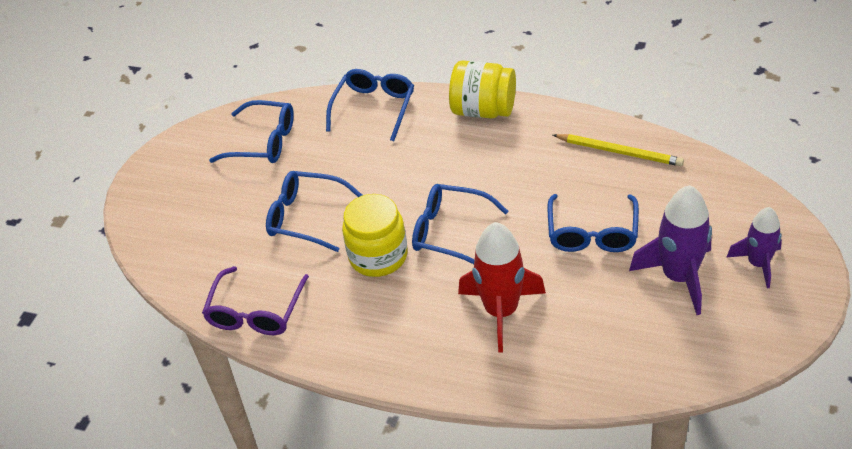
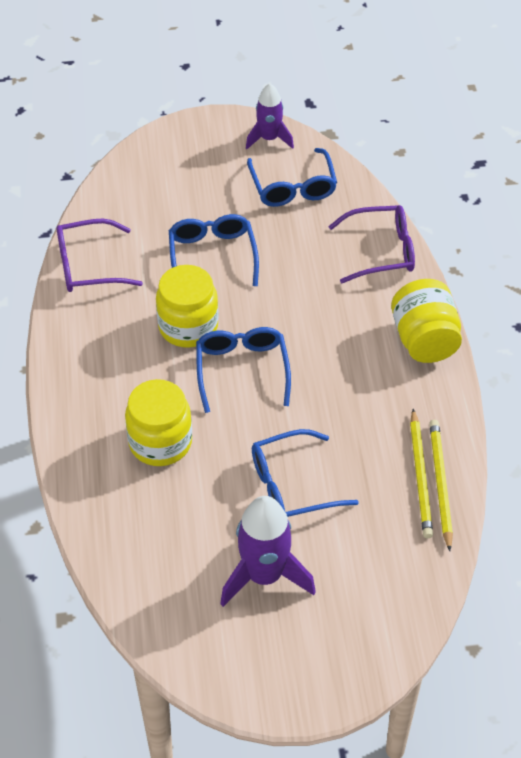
camera: 60 degrees right, 5 degrees up
(374, 108) = (382, 251): blue glasses -> purple glasses
(501, 311) = (160, 442): red rocket -> yellow jar
(632, 143) = (440, 484): none -> yellow pencil
(758, 264) = (313, 643): purple rocket -> purple rocket (269, 139)

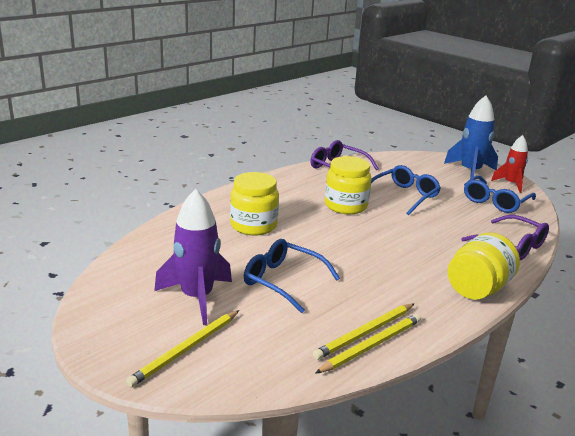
camera: 50 degrees right, 25 degrees down
(211, 149) = (470, 172): none -> blue rocket
(242, 370) = (343, 232): blue glasses -> none
(269, 139) = (511, 184): purple rocket -> red rocket
(342, 629) = (186, 349): none -> yellow pencil

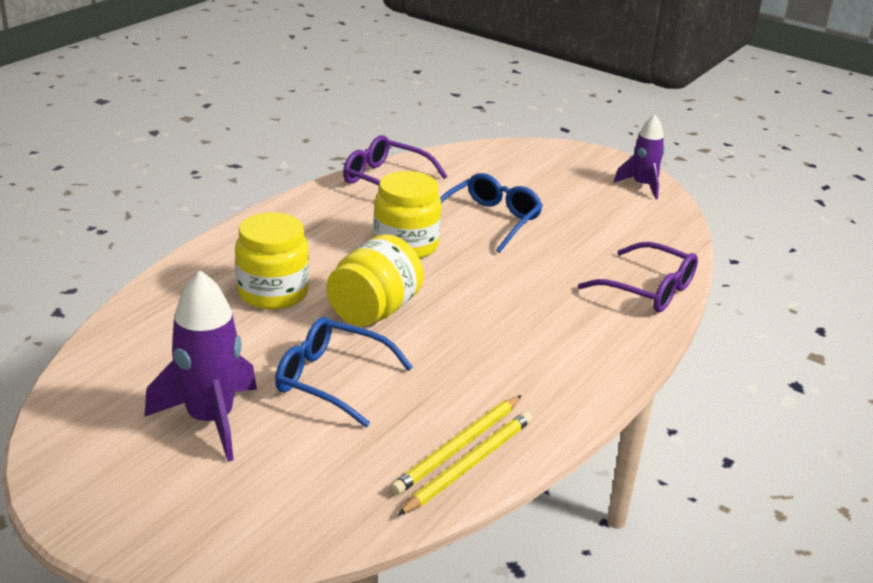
camera: 10 degrees left, 5 degrees up
(186, 349) = (210, 502): yellow pencil -> none
(470, 172) = (583, 170): blue rocket -> none
(478, 289) = (606, 362): yellow jar -> yellow jar (374, 311)
(495, 202) = (622, 218): blue glasses -> none
(511, 184) = (642, 186): red rocket -> purple rocket

